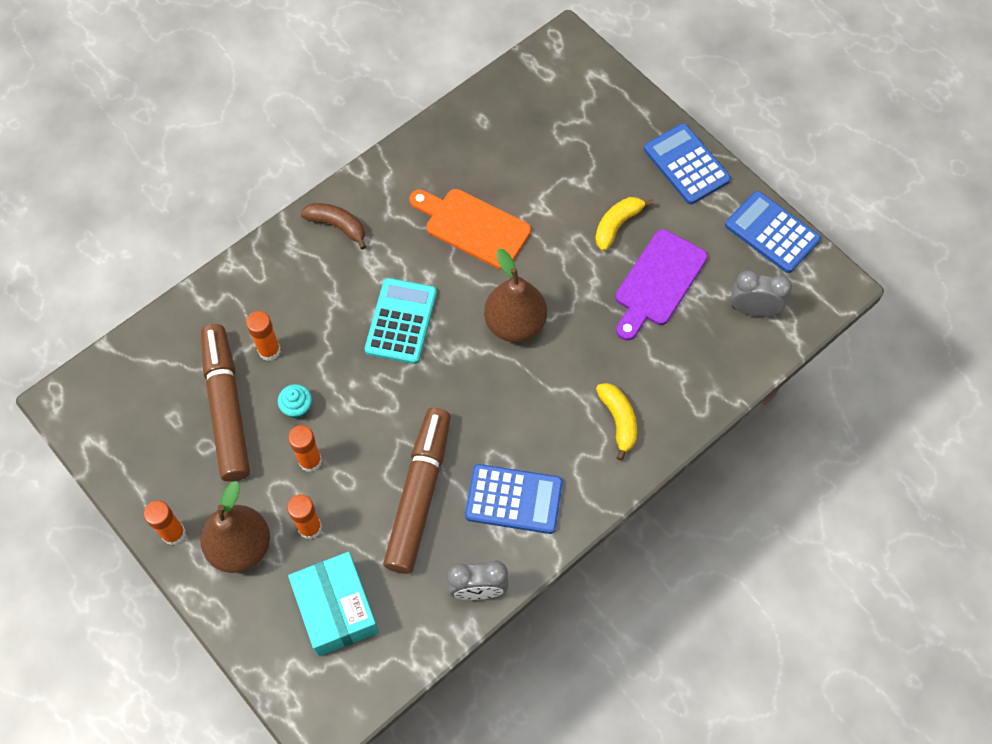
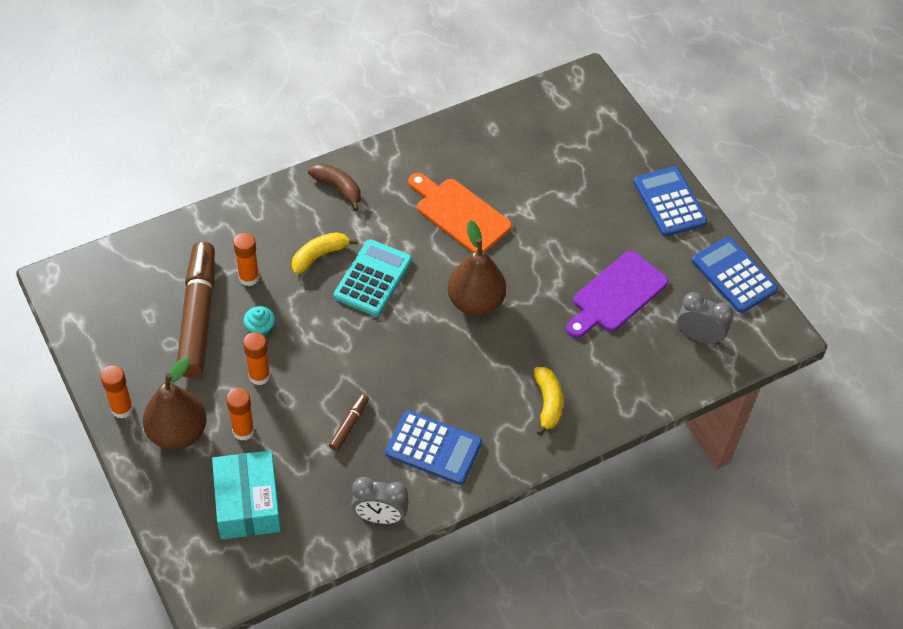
camera: 10 degrees right, 10 degrees down
(419, 494) = (349, 425): brown marker -> brown marker, size x0.42
(617, 225) = (591, 239): yellow banana -> yellow banana (319, 256)

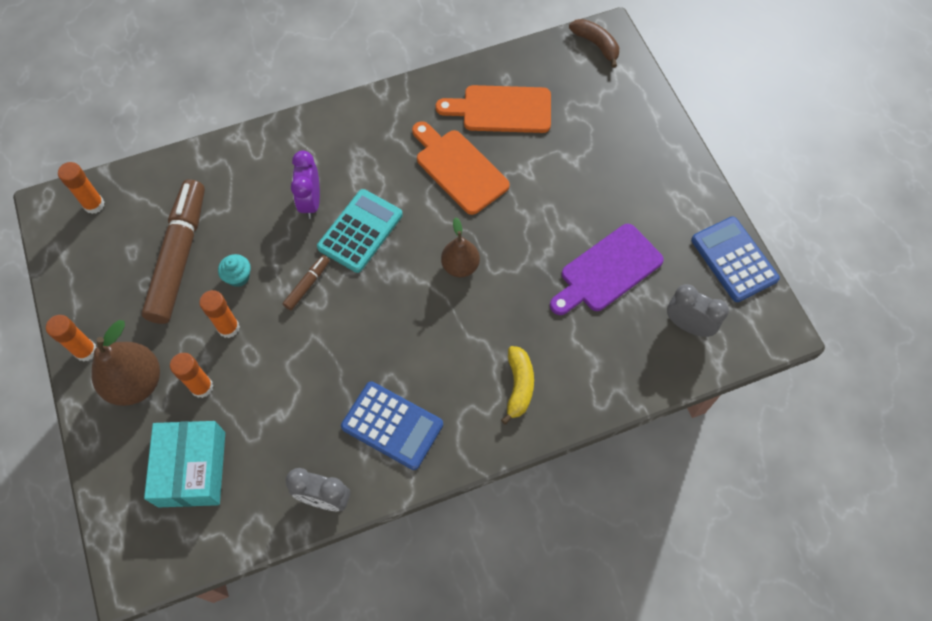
camera: 10 degrees right, 10 degrees up
(249, 277) = (237, 219): orange glue stick -> orange glue stick (94, 205)
(319, 256) = (311, 202): yellow banana -> purple clock
(338, 188) = (341, 131): brown banana -> brown banana (596, 45)
(349, 425) = (309, 391): brown marker -> brown marker (307, 285)
(475, 302) = (460, 266): brown pear -> brown pear, size x0.64
(493, 156) = (501, 109): none -> orange cutting board
(669, 202) = (676, 173): blue calculator -> none

